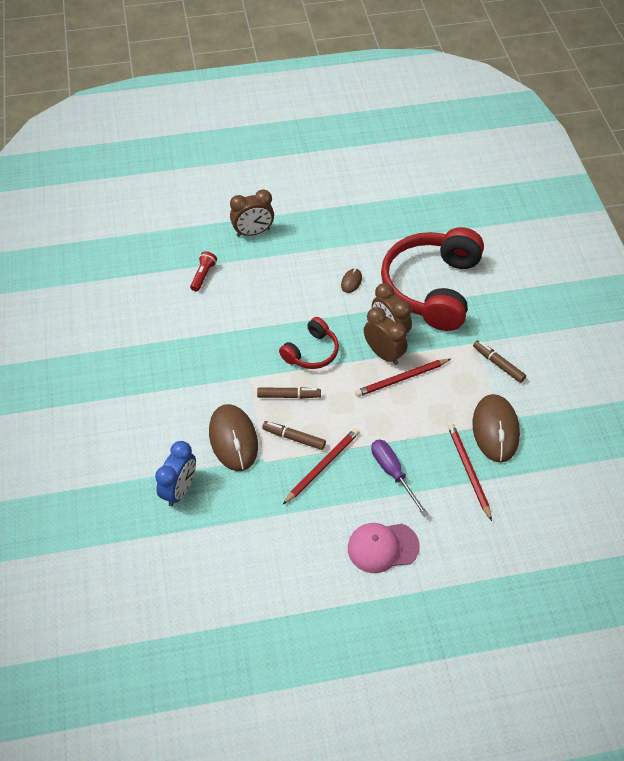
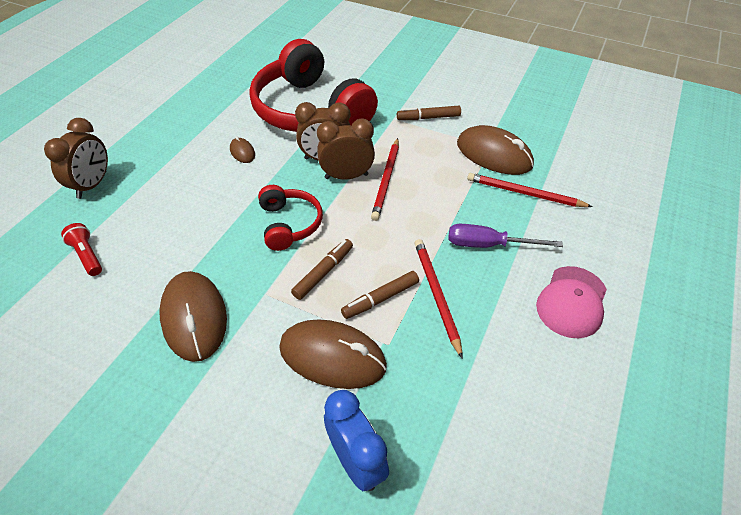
camera: 55 degrees left, 5 degrees down
(205, 356) = (194, 317): none -> brown mouse

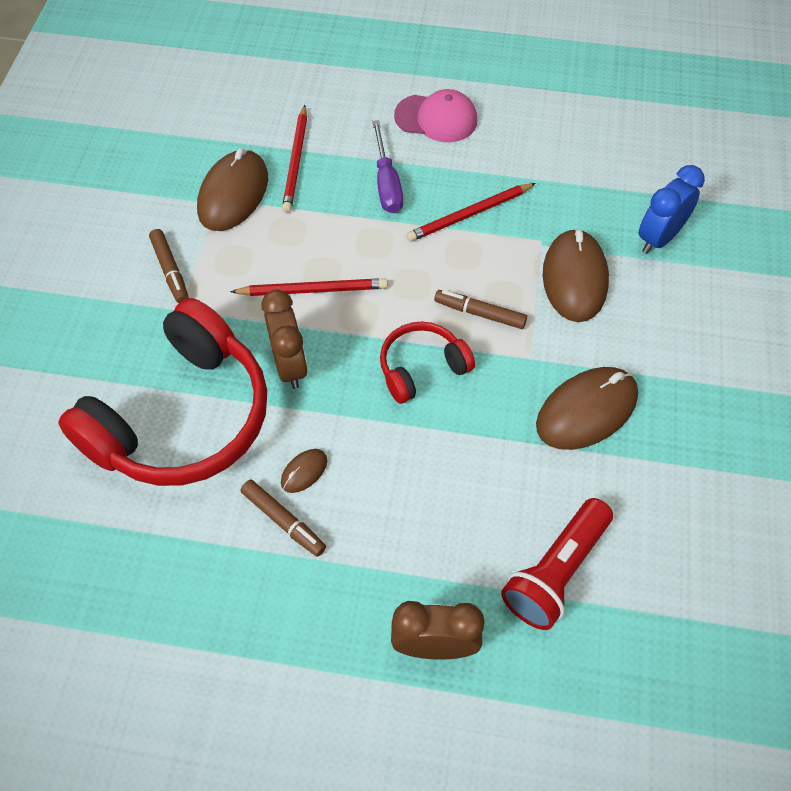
camera: 105 degrees left, 10 degrees up
(87, 255) = (556, 572): red flashlight -> red flashlight, size x1.79
(346, 176) = (318, 333): brown clock -> none
(380, 299) = (493, 257): brown marker -> brown marker (283, 521)

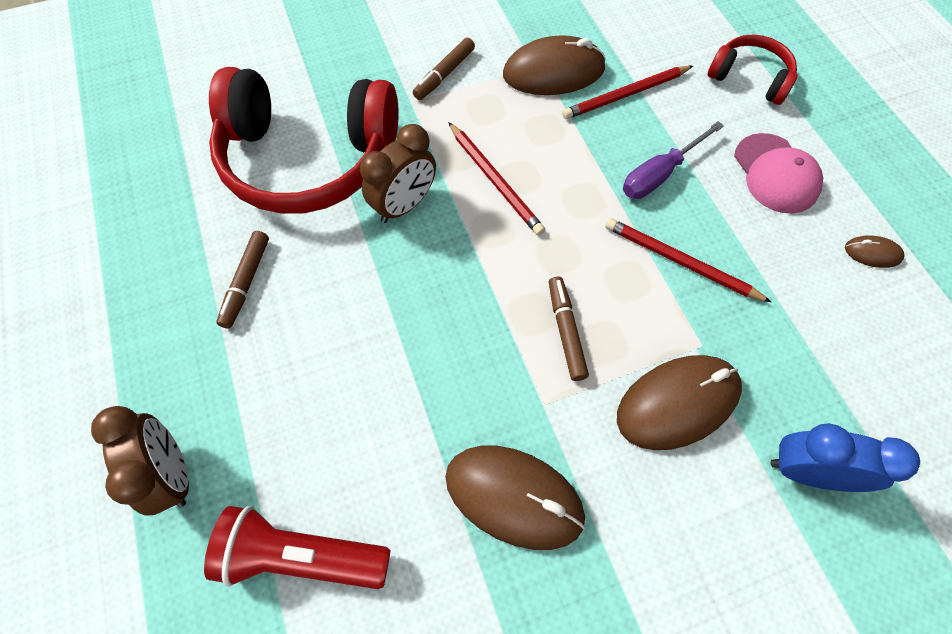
camera: 60 degrees right, 5 degrees up
(304, 472) = (302, 272): brown mouse -> brown mouse (872, 253)
(422, 368) = (467, 311): red headphones -> red headphones (749, 78)

